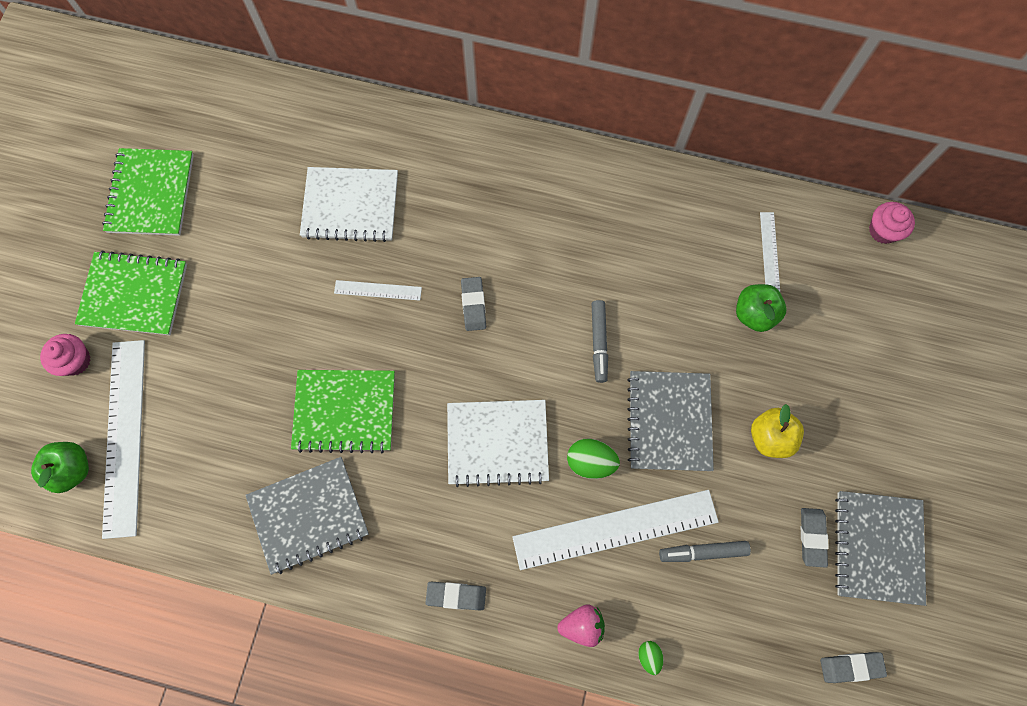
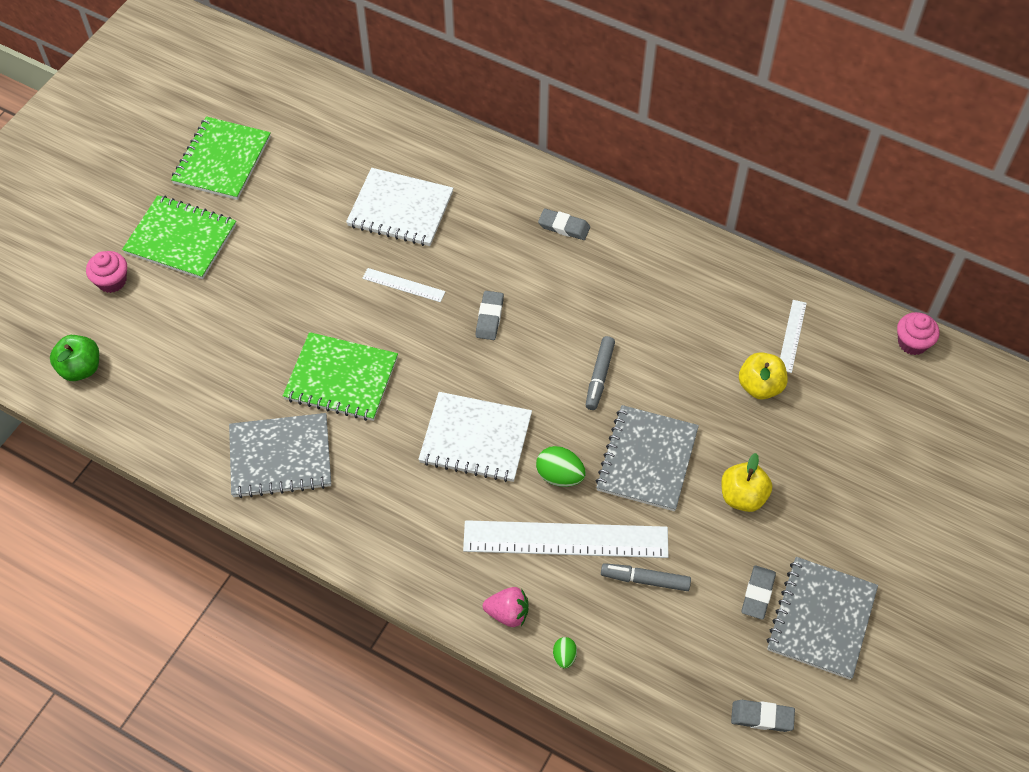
camera: 15 degrees right, 15 degrees down
(124, 436) = (135, 352): white ruler -> none
(456, 595) = (396, 558): grey eraser -> grey eraser (564, 227)
(754, 314) = (760, 386): green apple -> yellow apple

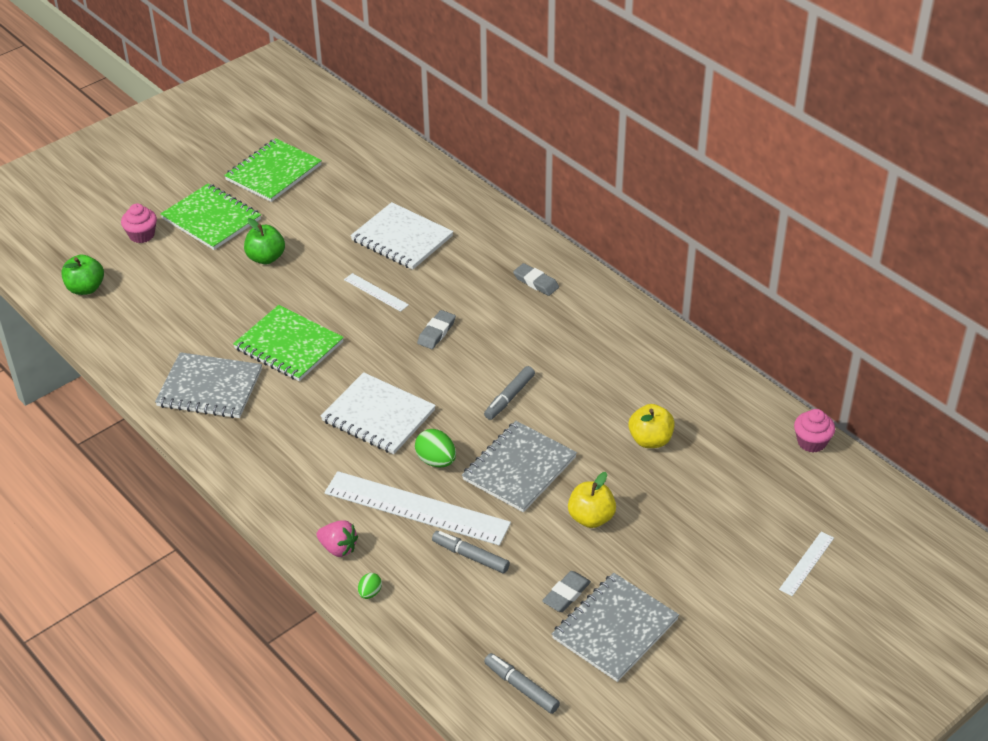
camera: 20 degrees right, 15 degrees down
(265, 273) = (266, 258): none -> green apple
(762, 717) = (521, 687): grey eraser -> grey marker
(792, 336) = (700, 409): white ruler -> white ruler (807, 563)

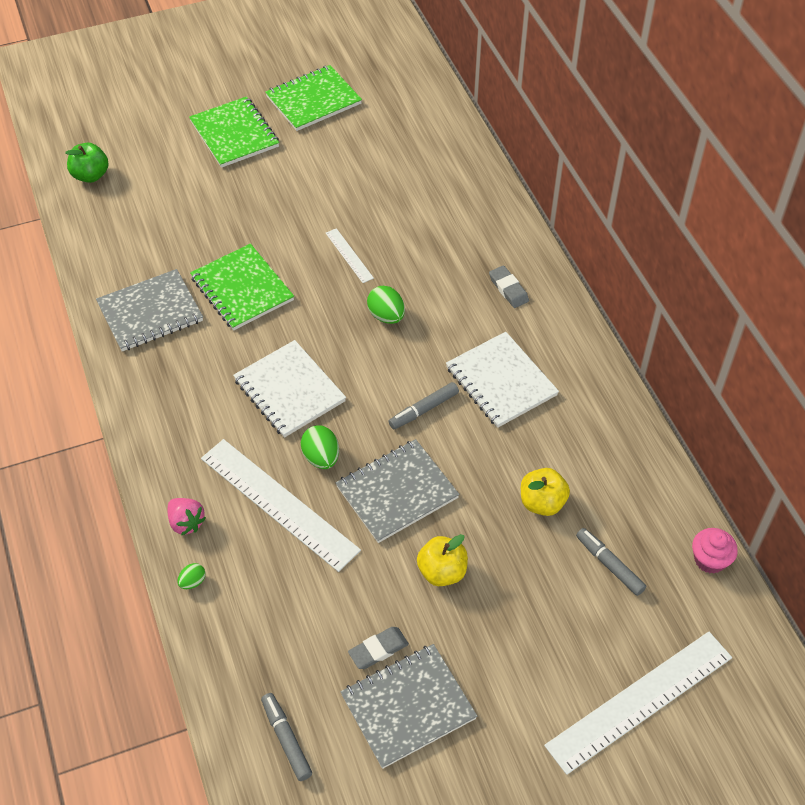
camera: 20 degrees right, 10 degrees up
(142, 235) = (165, 134): pink cupcake -> none
(210, 388) = (150, 312): grey notebook -> grey notebook turned 60 degrees counterclockwise
(266, 258) = (264, 189): green apple -> none
(402, 238) = (400, 204): white notebook -> white notebook (501, 381)
(436, 332) = (386, 316): grey eraser -> green egg
(470, 556) = (305, 574): grey marker -> grey marker (609, 565)
(807, 563) = (640, 701): white ruler -> white ruler, size x2.17

